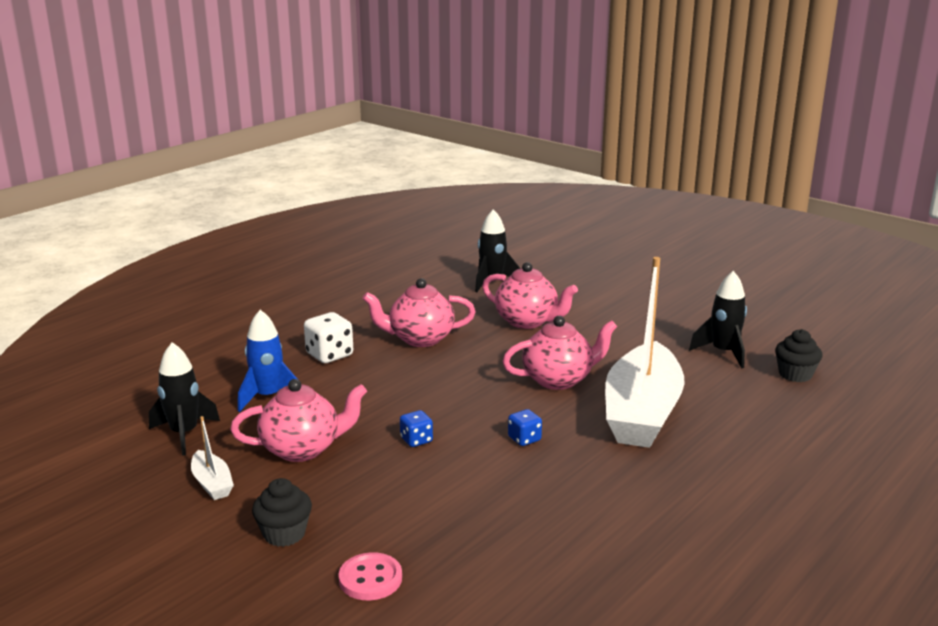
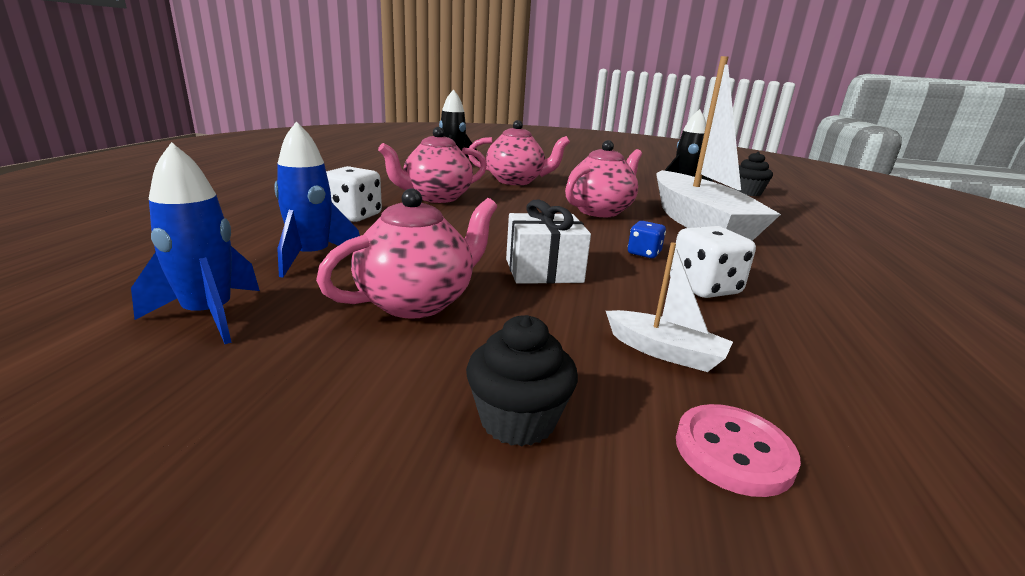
camera: 30 degrees left, 0 degrees up
(184, 434) = (209, 315): black rocket -> blue rocket
(212, 483) = (314, 373): white boat -> white boat (665, 352)
(416, 440) = (543, 270): blue dice -> white gift
(522, 482) = (704, 288): none -> white dice

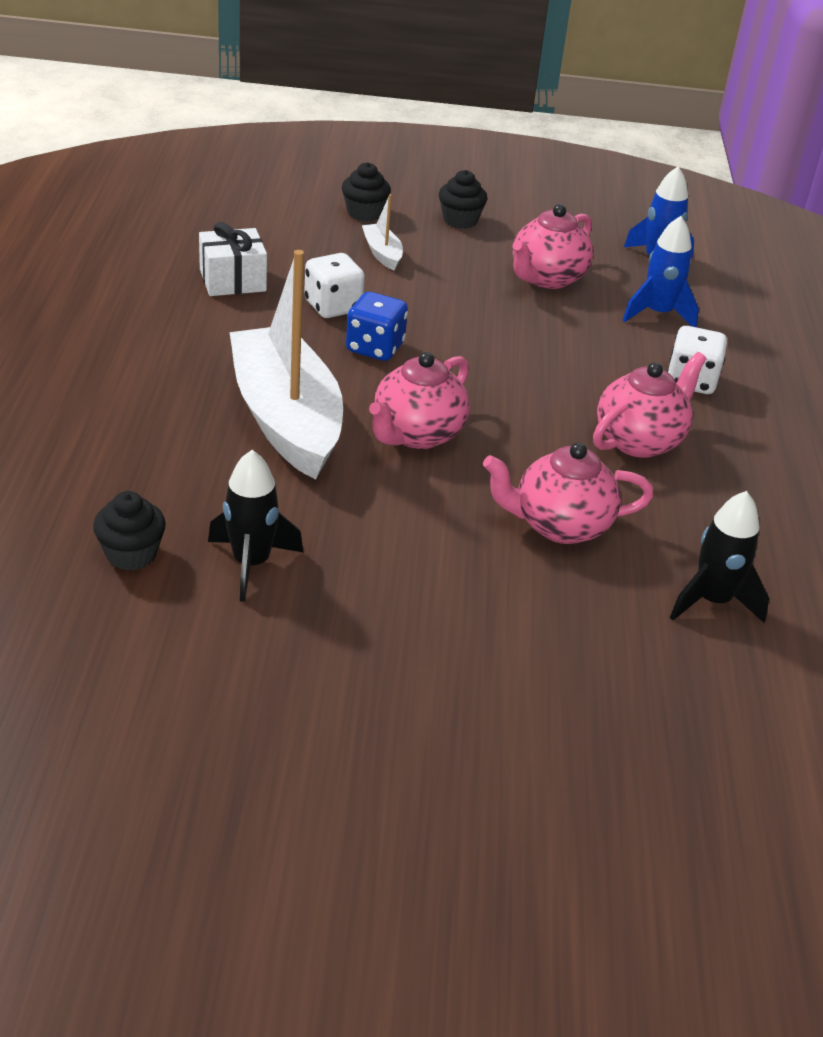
camera: 170 degrees right, 15 degrees up
(543, 270) = (468, 315): white gift -> white gift (232, 280)
(644, 253) = (375, 348): blue dice -> blue dice, size x1.66
(665, 352) = (382, 253): white boat -> white boat turned 45 degrees clockwise
(733, 452) = (364, 213): pink button -> black cupcake

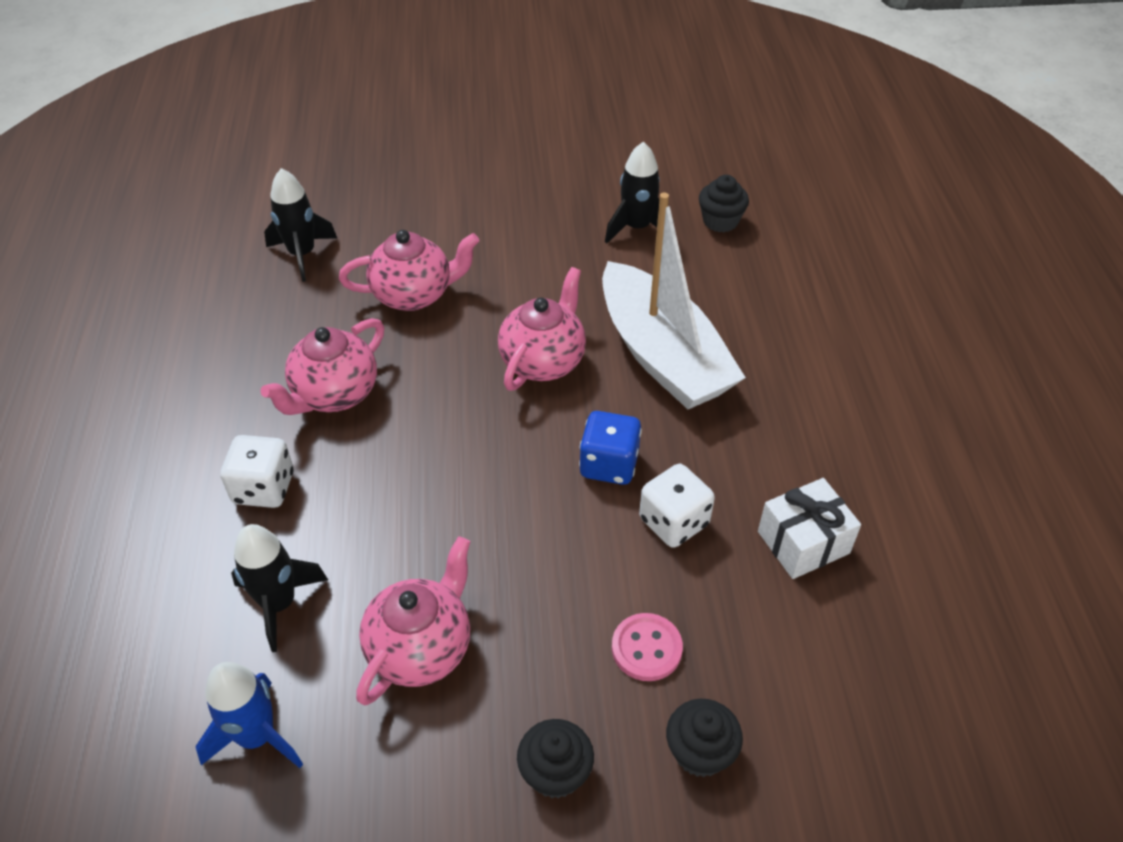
camera: 175 degrees right, 10 degrees up
(382, 253) = (646, 648): white boat -> pink button
(658, 314) = (279, 604): blue rocket -> black rocket

